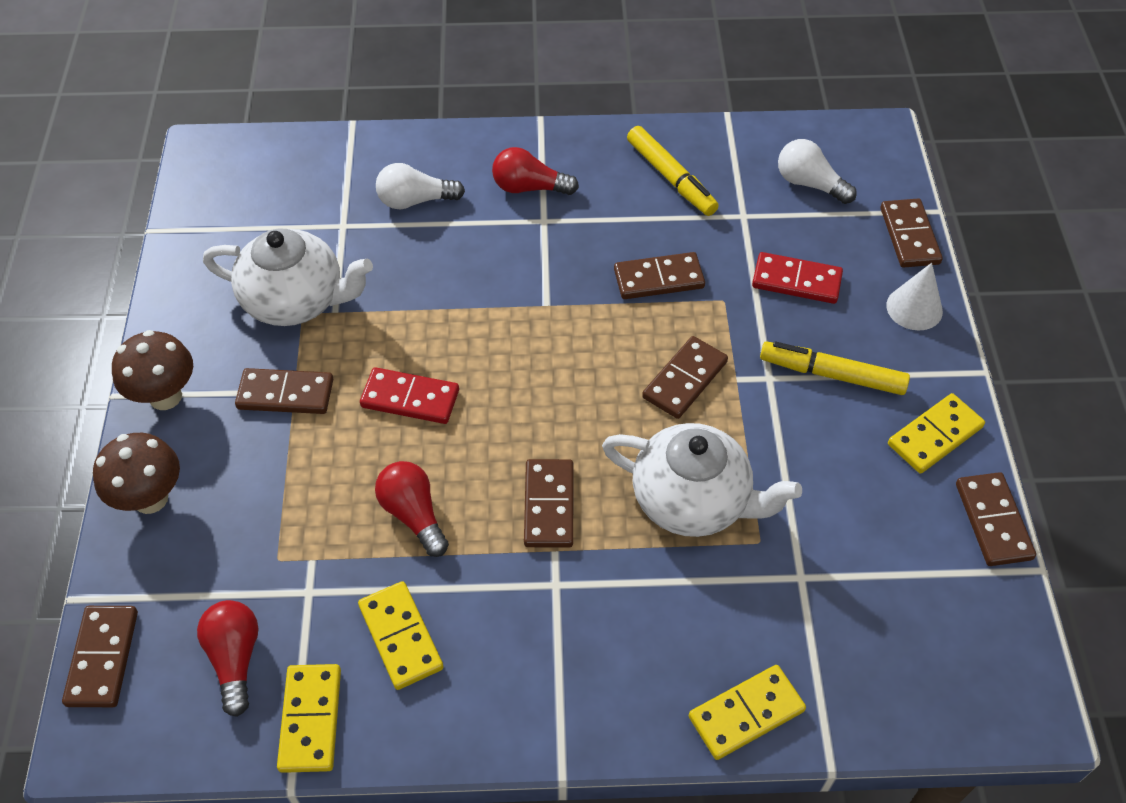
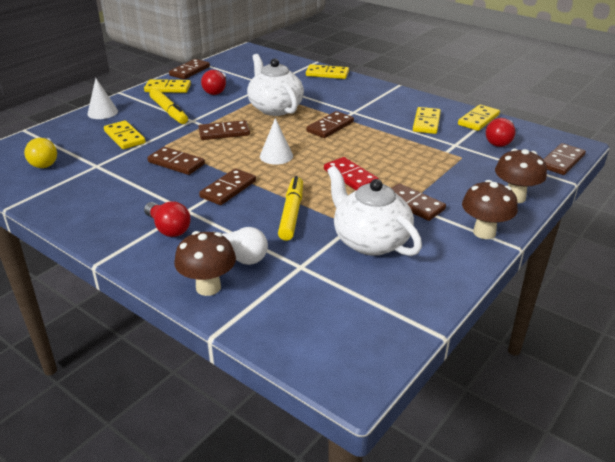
camera: 140 degrees left, 20 degrees down
(407, 154) = (208, 287): none -> brown mushroom
(413, 514) = (389, 145): red light bulb -> red light bulb (216, 90)
(552, 377) = (276, 156): none -> white cone
(671, 178) = (94, 195): yellow marker -> yellow marker (291, 213)
(796, 281) = (125, 137): red domino -> yellow domino
(809, 184) = (45, 161): white light bulb -> yellow light bulb
(909, 236) = (53, 128): brown domino -> brown domino (228, 189)

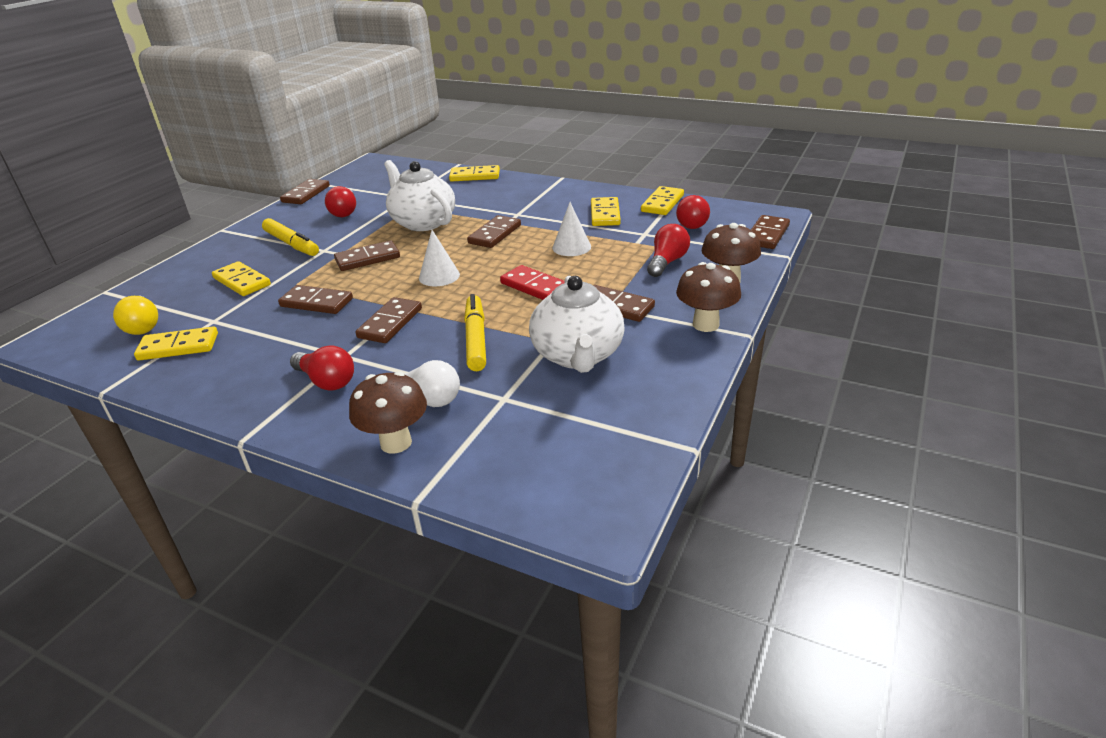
camera: 10 degrees left, 0 degrees up
(102, 112) = (205, 256): white cone -> white cone (571, 247)
(168, 88) = (283, 217): yellow domino -> yellow domino (178, 347)
(370, 241) = (578, 355): white teapot -> white teapot turned 135 degrees counterclockwise
(467, 173) = (667, 262): none -> red light bulb

